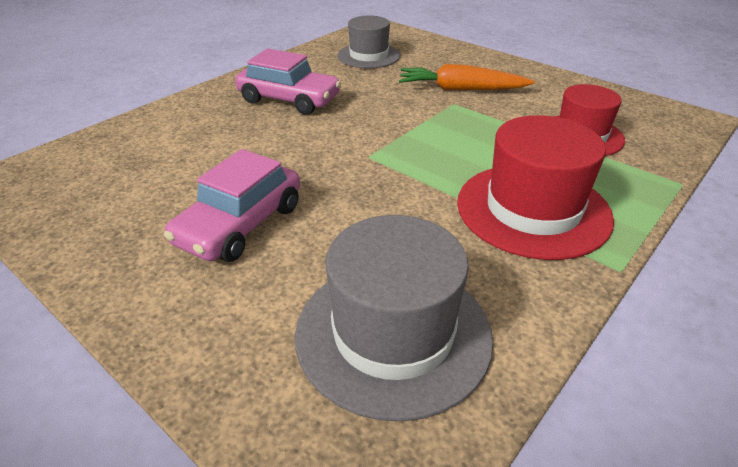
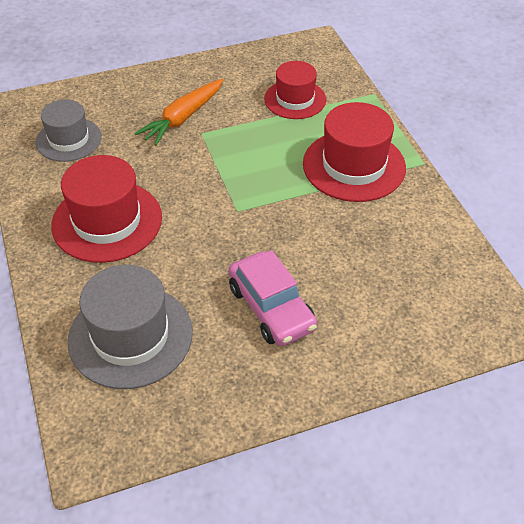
camera: 60 degrees left, 10 degrees up
(289, 99) = (107, 221): pink car -> red hat
(393, 334) = (415, 273): grey hat -> grey hat (130, 336)

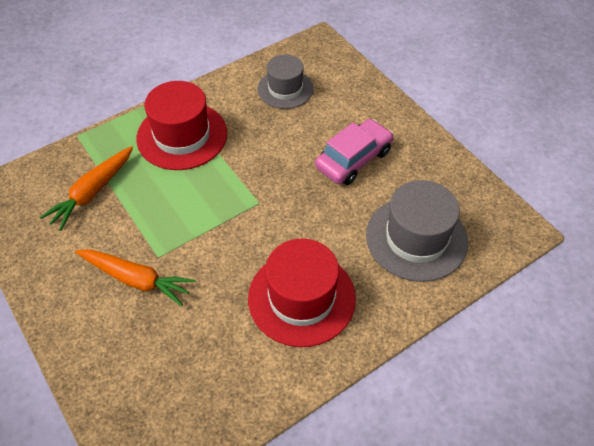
camera: 105 degrees left, 5 degrees up
(69, 139) = (191, 380): grey hat -> grey hat (285, 89)
(295, 99) = (92, 192): red hat -> orange carrot

